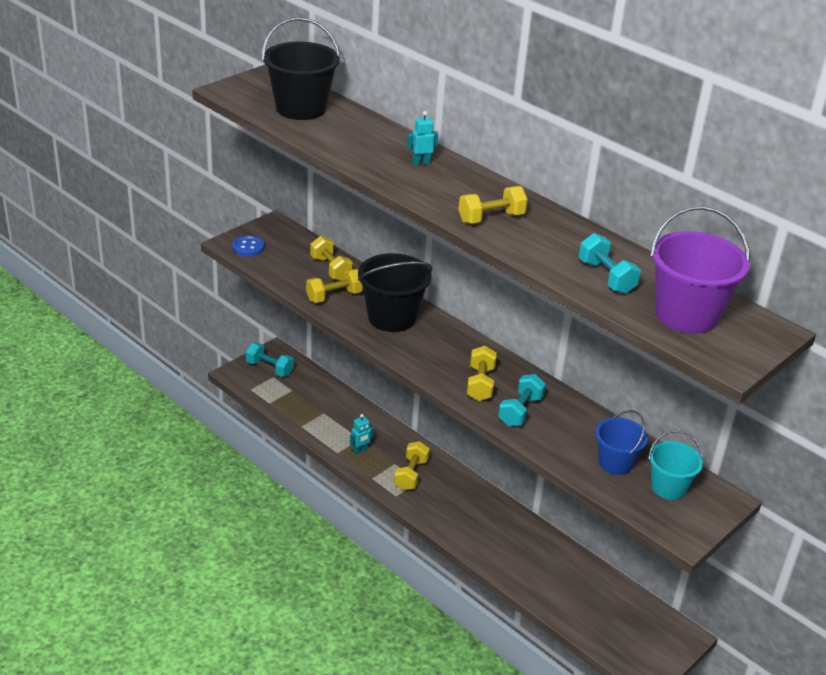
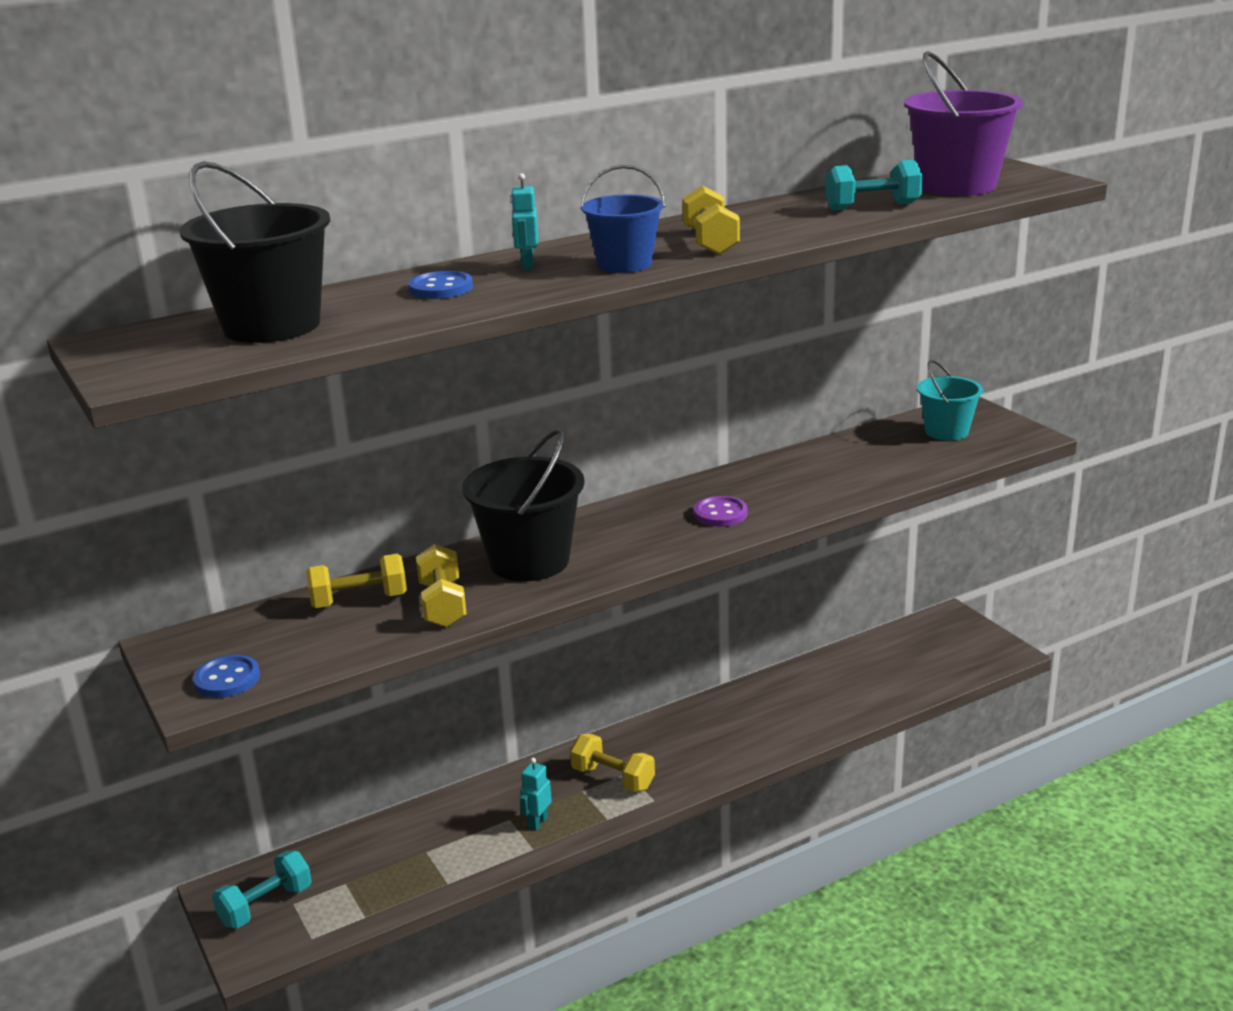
camera: 70 degrees left, 10 degrees down
(360, 450) = (537, 822): turquoise robot -> turquoise robot turned 135 degrees counterclockwise
(372, 143) = (441, 288): none -> blue button
(480, 384) = (720, 514): yellow dumbbell -> purple button
(520, 411) = (787, 495): turquoise dumbbell -> none
(615, 463) = (900, 453): blue bucket -> blue bucket (624, 264)

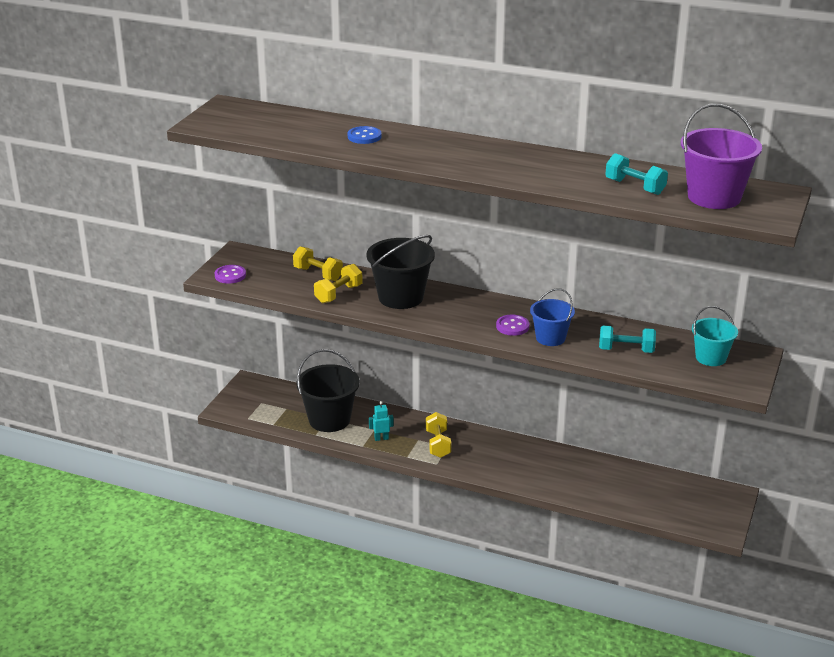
camera: 50 degrees right, 5 degrees up
(227, 679) = (230, 275): blue button -> purple button
(266, 905) = (253, 397): turquoise dumbbell -> turquoise dumbbell (626, 350)
(272, 326) = (278, 124): black bucket -> black bucket (329, 419)
(527, 266) = (418, 142): turquoise robot -> none
(624, 264) = (450, 161): blue bucket -> blue bucket (550, 338)
(710, 242) = (511, 168): yellow dumbbell -> none

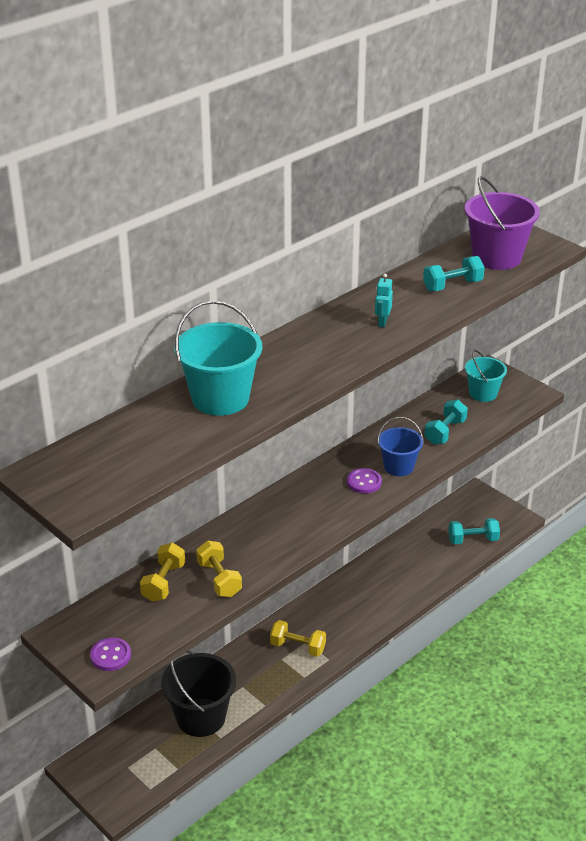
camera: 65 degrees left, 5 degrees up
(318, 274) = (163, 582): yellow dumbbell -> yellow dumbbell turned 45 degrees counterclockwise
(364, 136) = (220, 398): blue button -> turquoise bucket
(381, 438) = (261, 686): turquoise robot -> turquoise robot (382, 322)
(401, 297) = (258, 536): black bucket -> none
(662, 508) = (473, 540): none -> turquoise dumbbell

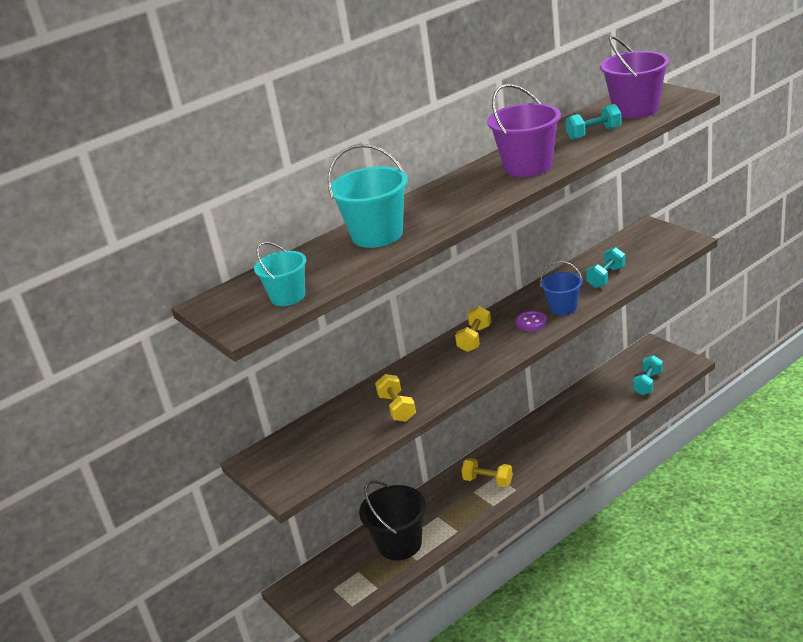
camera: 10 degrees right, 5 degrees down
(110, 655) = (296, 475): purple button -> none
(163, 582) = (348, 414): yellow dumbbell -> yellow dumbbell (474, 339)
(382, 322) = (528, 166): turquoise robot -> purple bucket
(473, 540) = (648, 383): turquoise dumbbell -> turquoise dumbbell turned 60 degrees counterclockwise
(483, 393) = (641, 245): turquoise bucket -> turquoise bucket (288, 297)

